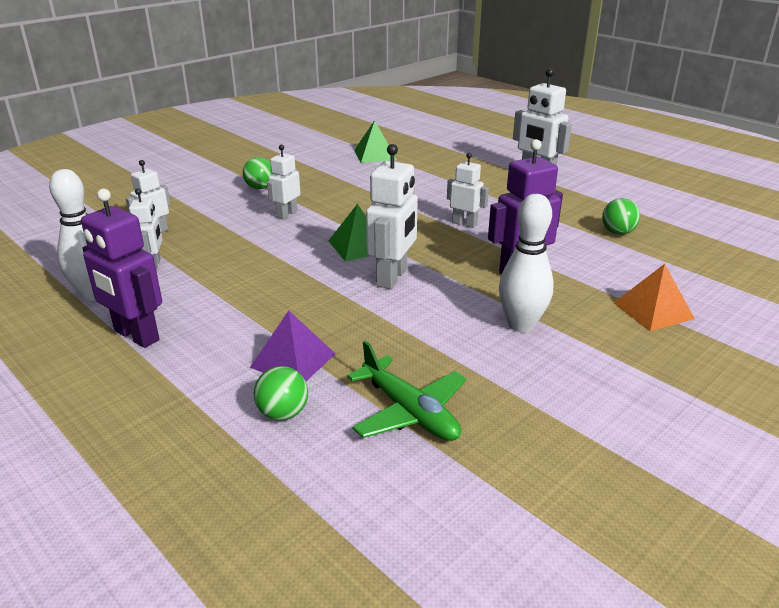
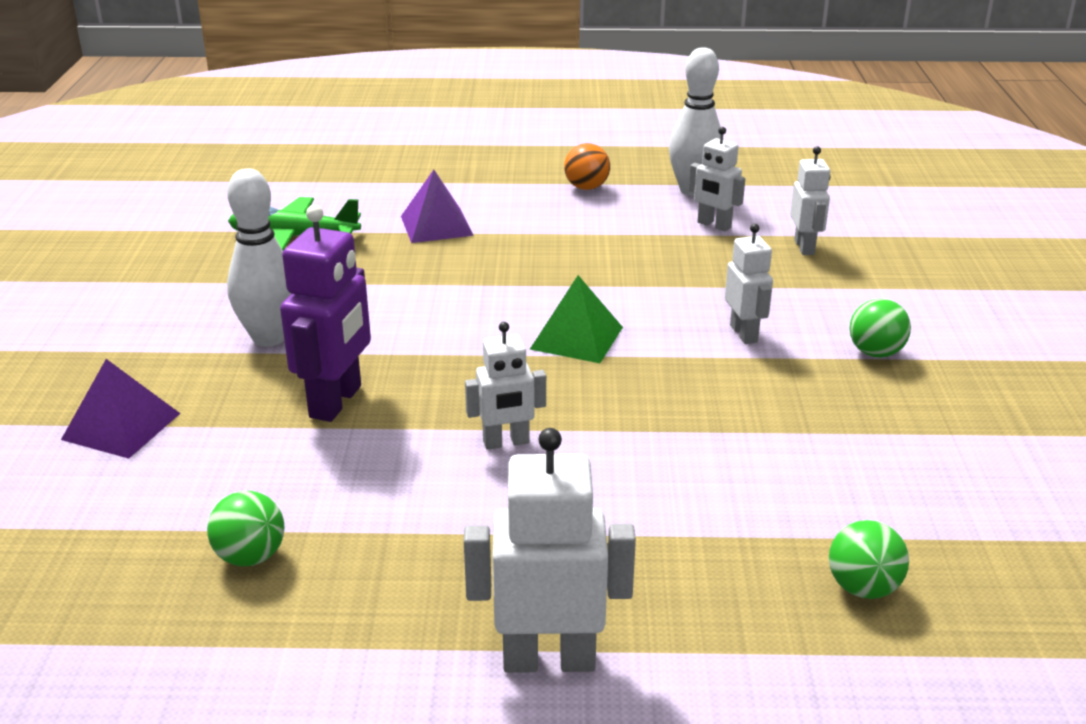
camera: 135 degrees right, 0 degrees up
(136, 336) = (586, 187): purple robot -> orange ball
(283, 413) = (385, 201): green ball -> green ball (863, 588)
(375, 155) = (918, 528): green pyramid -> none
(392, 277) = (472, 322): white robot -> none
(653, 310) = (121, 426): orange pyramid -> purple pyramid

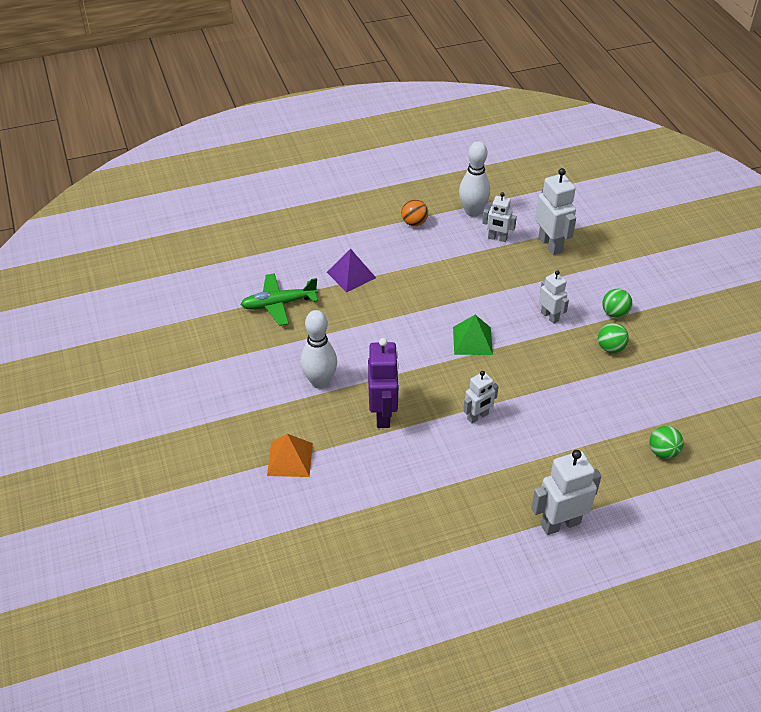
camera: 20 degrees left, 15 degrees up
(121, 426) = (290, 459): purple pyramid -> orange pyramid
(250, 556) = (407, 513): green ball -> green ball (610, 348)
(804, 247) = (550, 245): white robot -> white robot, size x1.62

